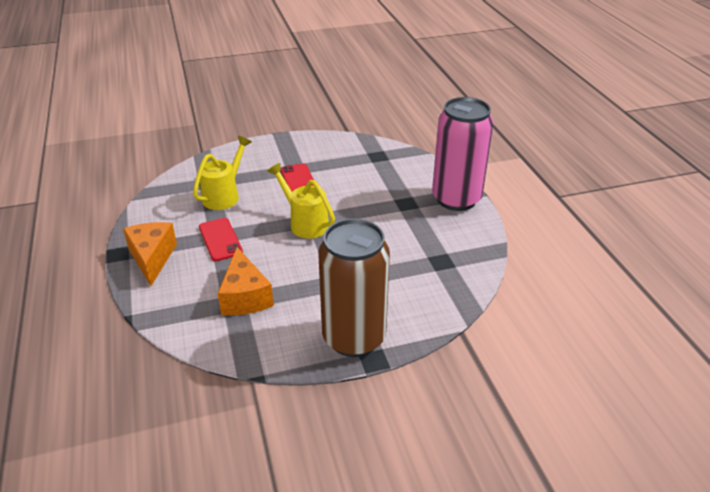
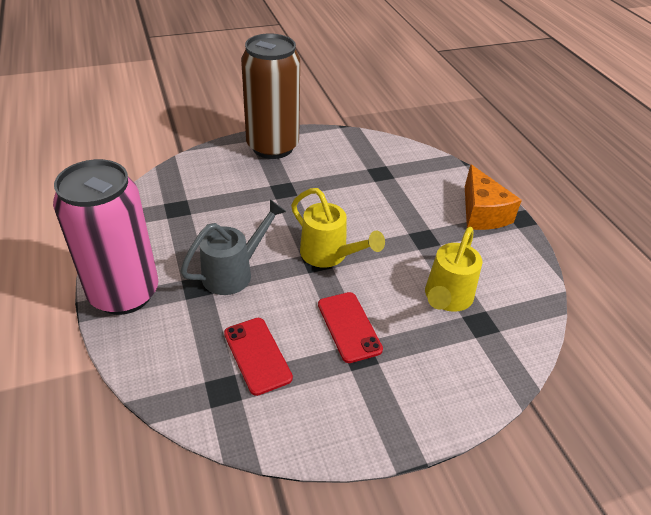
camera: 175 degrees right, 5 degrees up
(220, 239) = (421, 233): red phone -> red phone (257, 355)
(245, 296) = (372, 177): orange cheese -> none
(380, 211) = (233, 273): none -> grey watering can

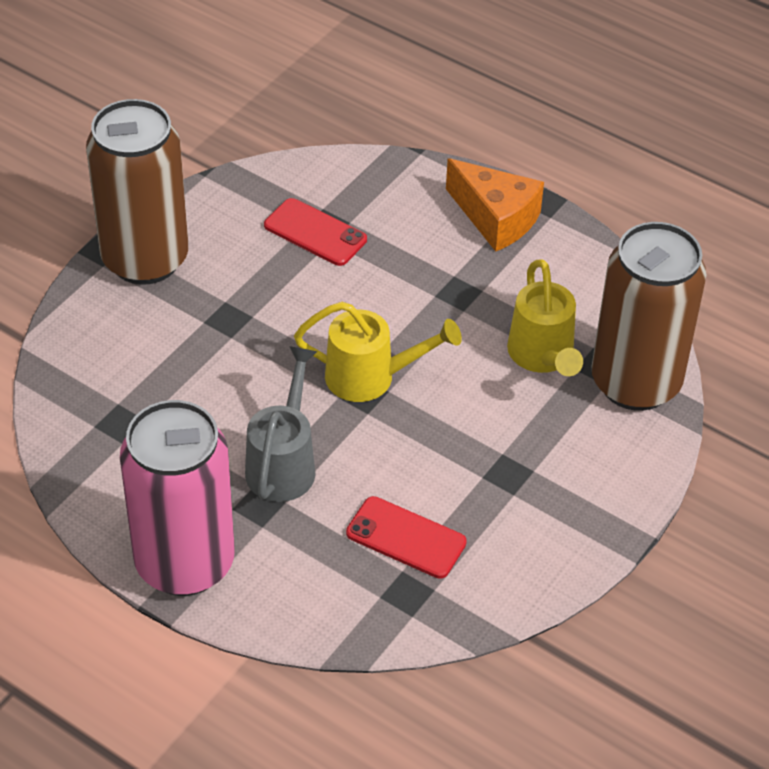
camera: 35 degrees left, 5 degrees up
(349, 327) = (470, 450): red phone -> red phone (315, 233)
(498, 347) = (635, 383): none -> brown can

